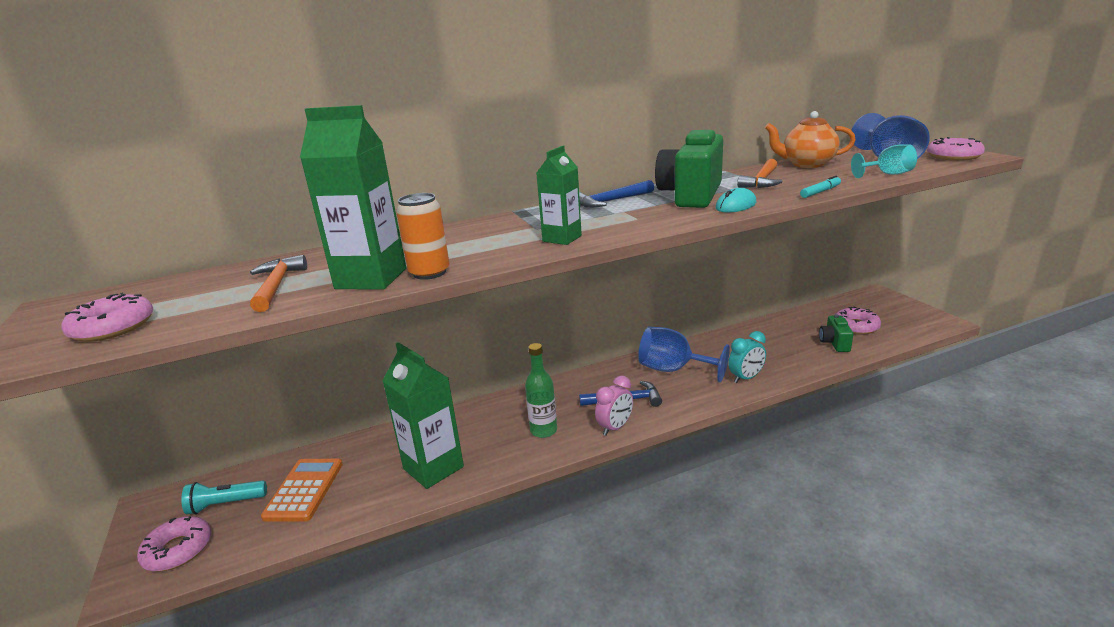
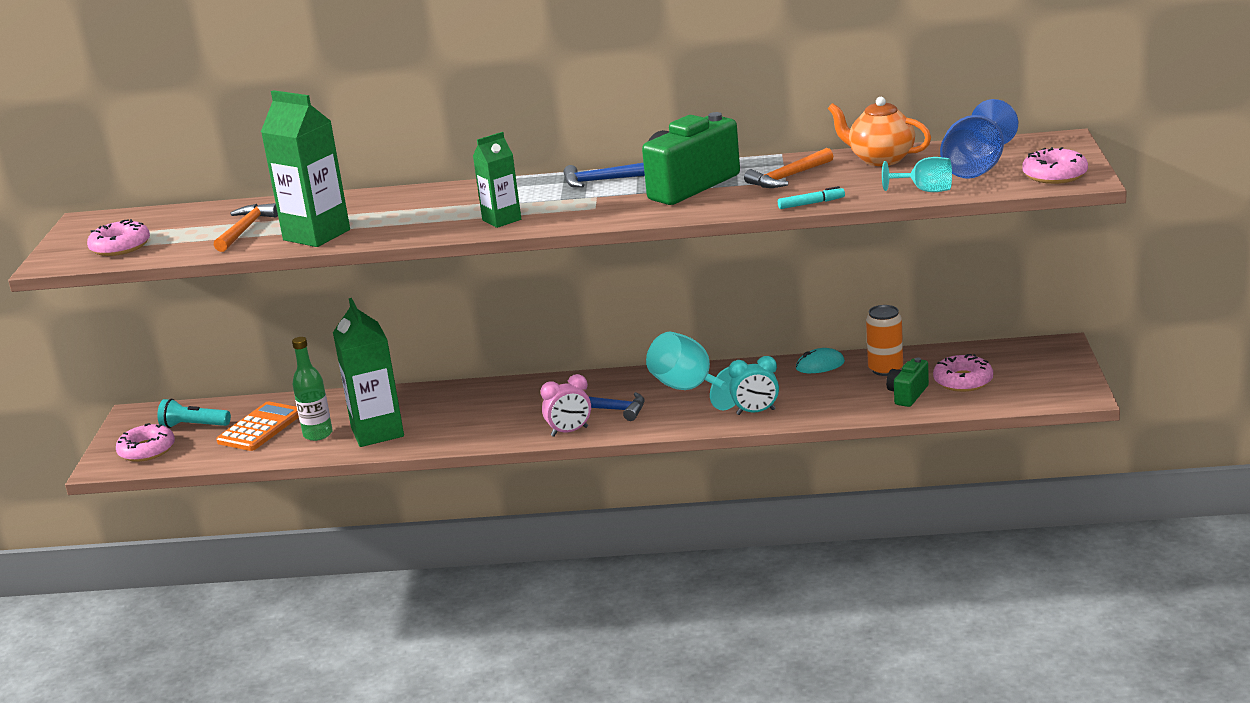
camera: 25 degrees right, 0 degrees up
(429, 273) = (363, 237): orange can -> orange can (885, 369)
(543, 430) = (500, 421): green bottle -> green bottle (318, 434)
(673, 370) = (690, 389): blue goblet -> turquoise goblet
(736, 206) = (703, 207): turquoise mouse -> turquoise mouse (820, 365)

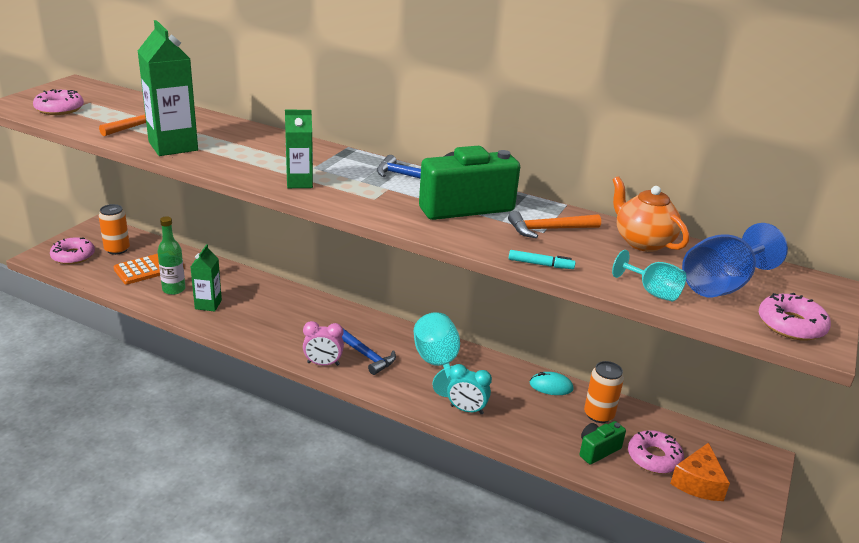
camera: 20 degrees right, 5 degrees up
(193, 426) = (117, 249): turquoise flashlight -> orange can
(377, 432) = (208, 304): green carton -> green carton, size x0.60
(1016, 383) = (698, 483): none -> orange cheese

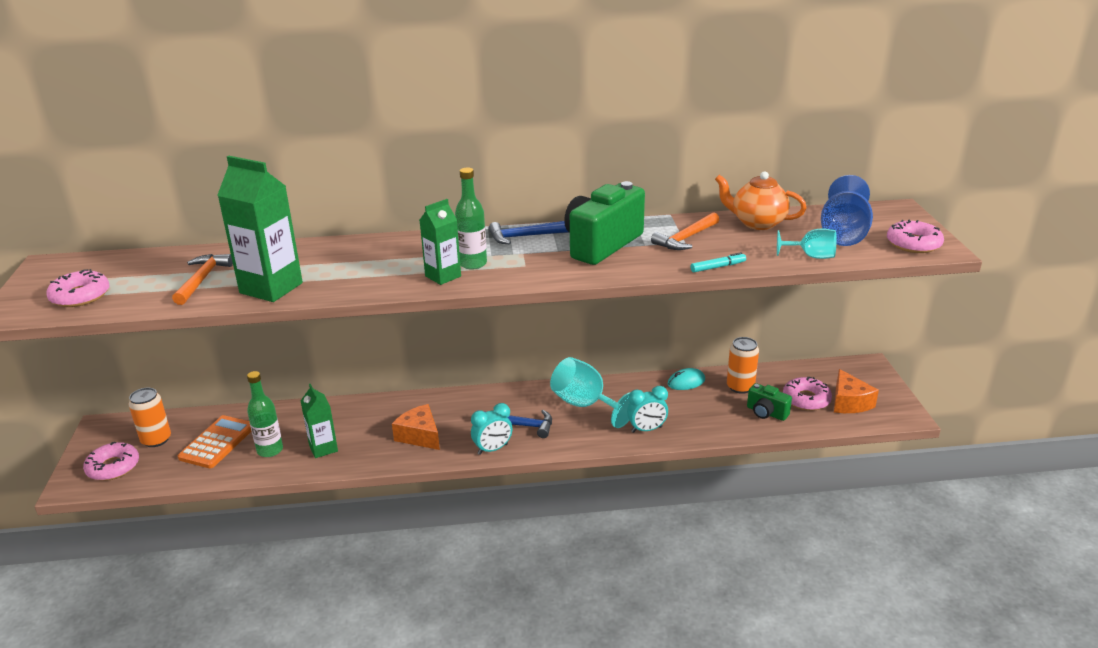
camera: 30 degrees left, 0 degrees up
(282, 327) = (419, 436): none -> orange cheese
(323, 364) = (492, 449): pink clock -> turquoise clock
(336, 182) = (473, 264): none -> green bottle
(597, 450) = (766, 413): green camera -> green camera turned 75 degrees counterclockwise

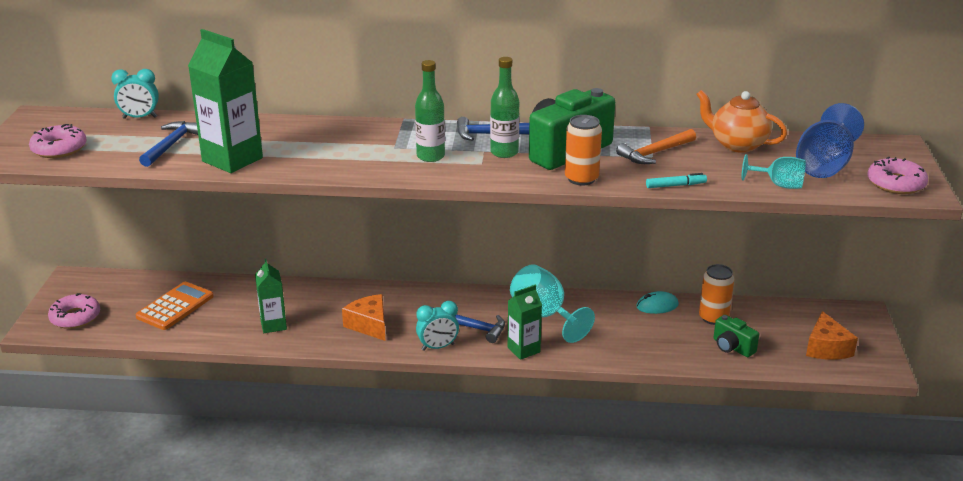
camera: 10 degrees right, 0 degrees up
(156, 440) = (119, 297): orange can -> orange can (581, 179)
(202, 280) = (171, 145): orange hammer -> blue hammer
(270, 450) = (222, 320): green bottle -> green bottle (504, 152)
(443, 276) = (397, 165): green carton -> green carton (523, 350)
(646, 429) = (600, 348): turquoise clock -> turquoise clock (140, 118)
(806, 399) = (780, 339): pink donut -> none

